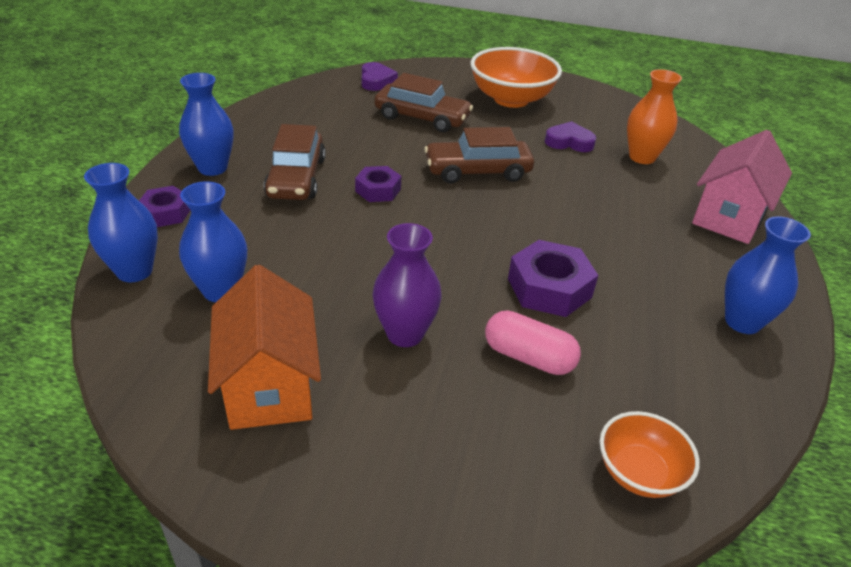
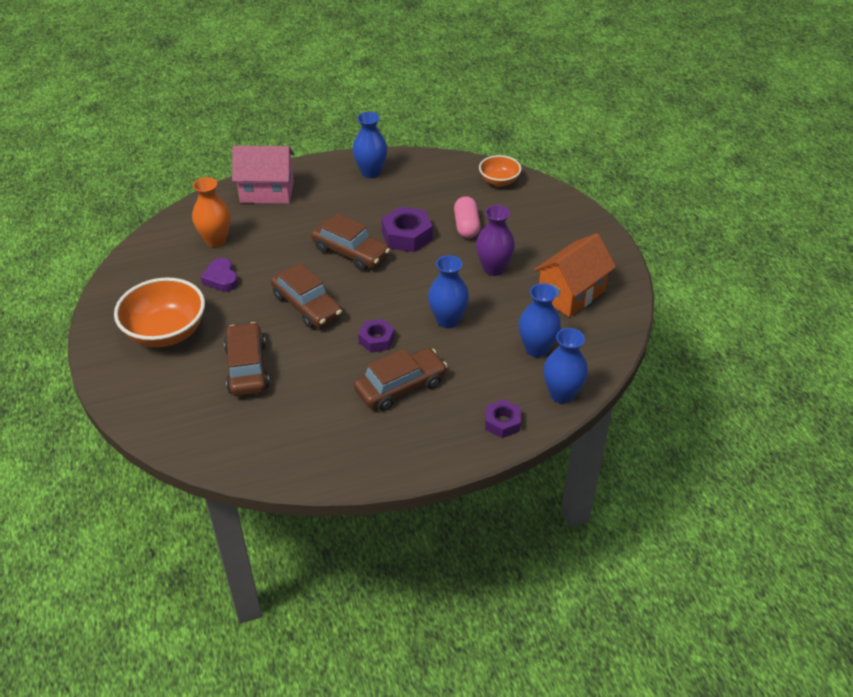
camera: 120 degrees left, 5 degrees up
(212, 168) = (432, 438): blue vase -> blue vase (448, 320)
(376, 81) = (195, 431): purple heart -> none
(549, 230) = (350, 252): none -> brown car

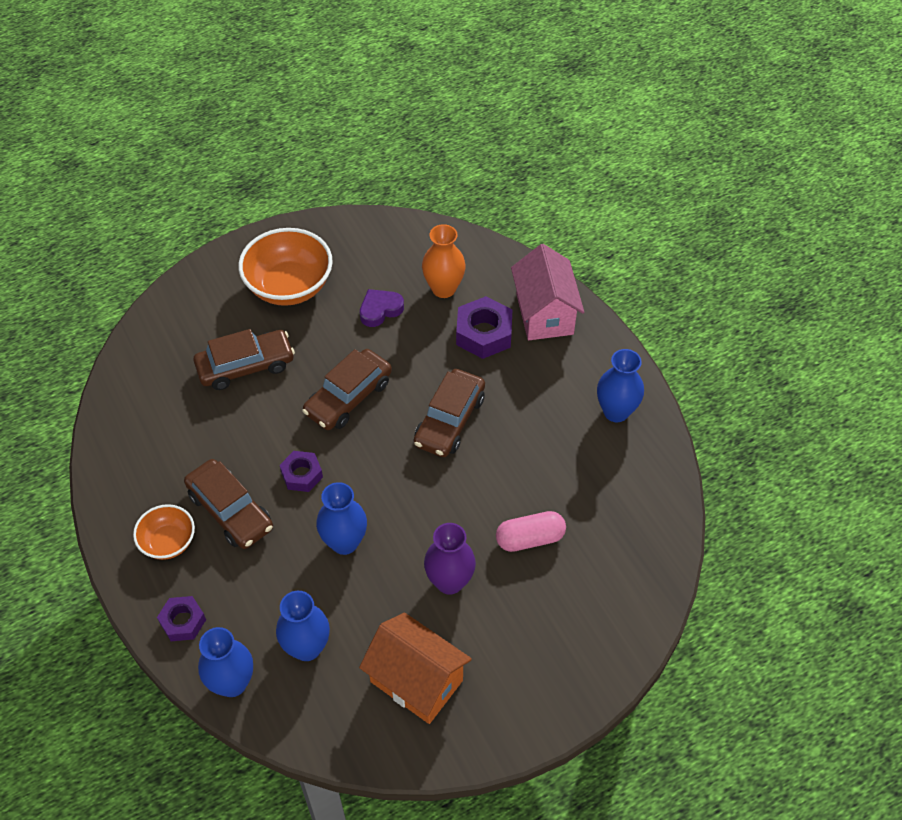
camera: 80 degrees right, 10 degrees up
(407, 236) = (494, 474): purple nut -> purple nut (484, 333)
(499, 181) = (641, 566): orange bowl -> orange bowl (168, 542)

